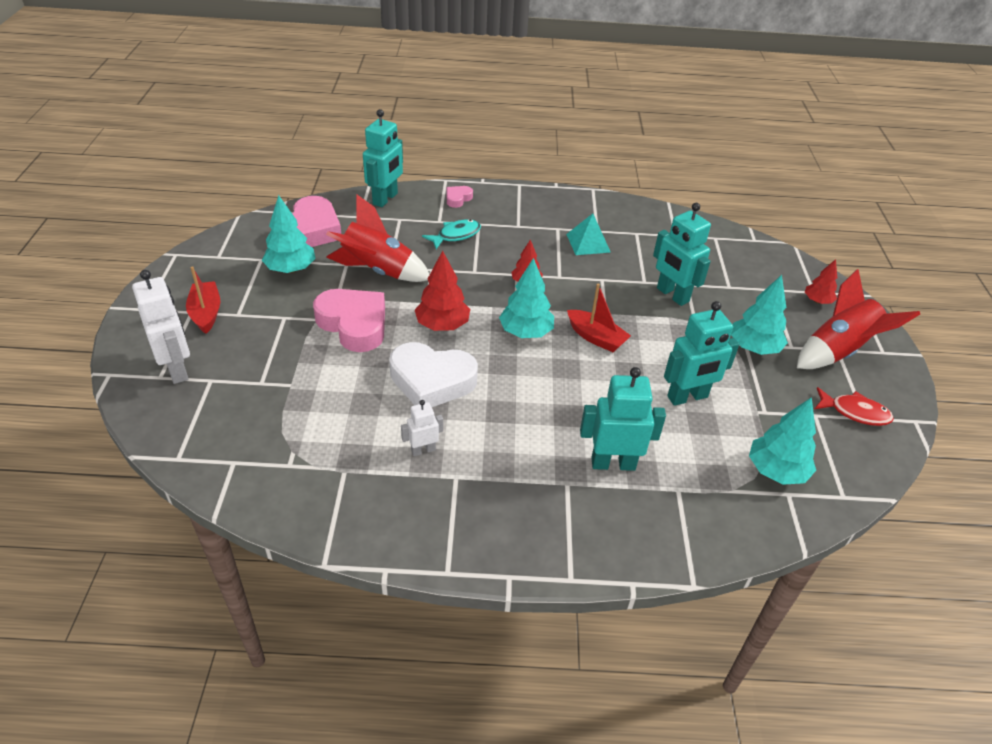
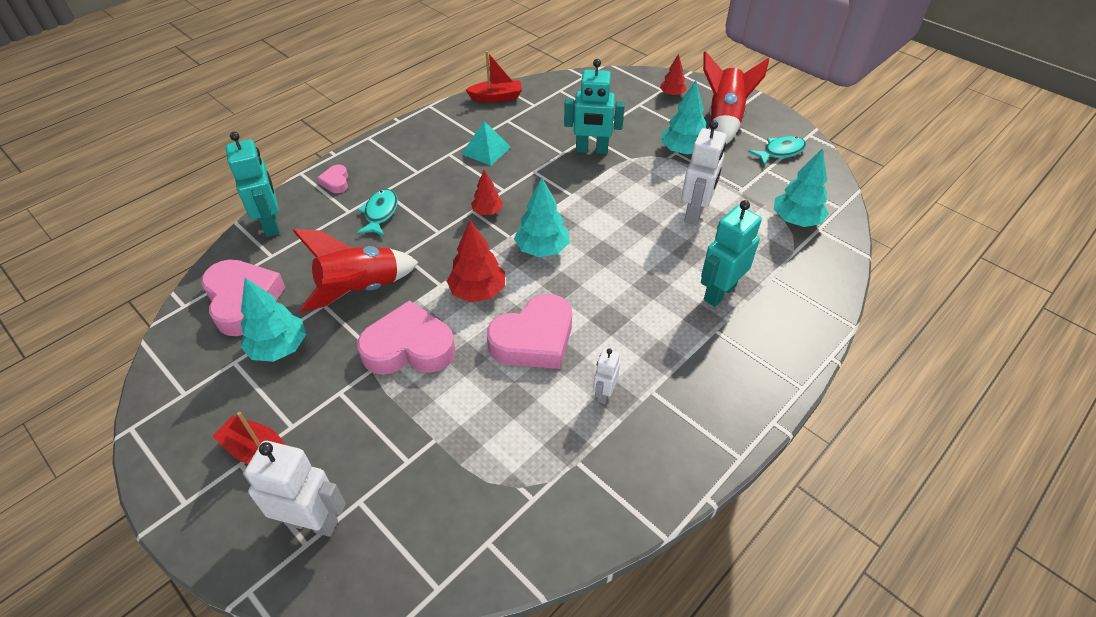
camera: 45 degrees left, 5 degrees up
(432, 381) = (534, 339): white heart -> pink heart
(596, 337) = (590, 216): red boat -> red boat (496, 97)
(687, 397) = (695, 213): turquoise robot -> white robot
(855, 412) = (780, 152): red fish -> turquoise fish

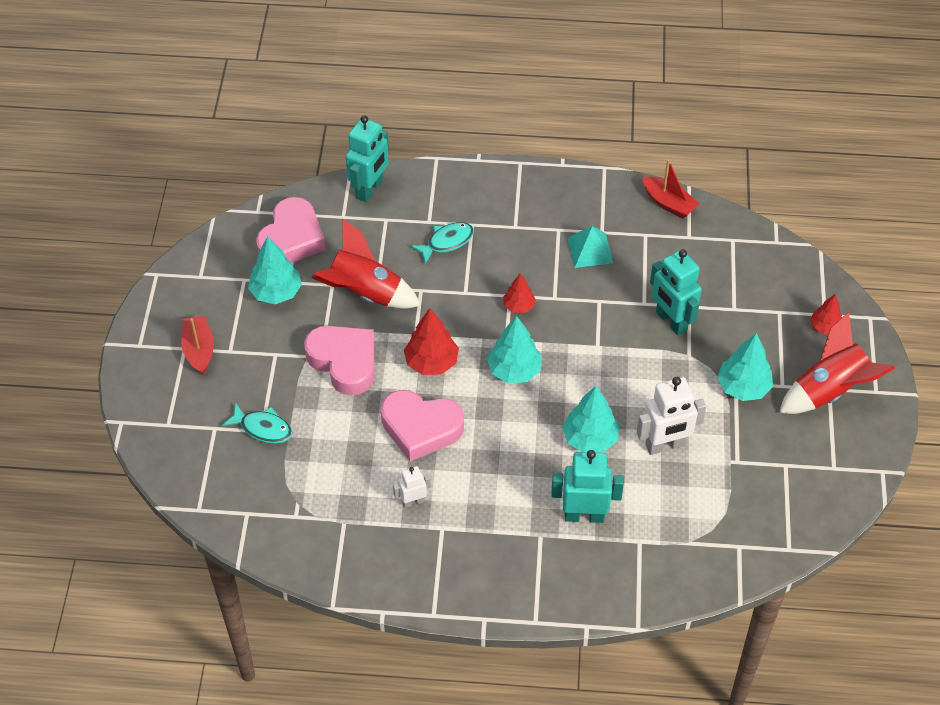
camera: 50 degrees right, 5 degrees up
(312, 522) = (182, 416): white robot -> none
(336, 182) = (450, 187): pink heart -> none
(780, 152) = (825, 462): turquoise fish -> turquoise fish (263, 428)
(796, 220) = (733, 523): turquoise tree -> turquoise tree (590, 439)

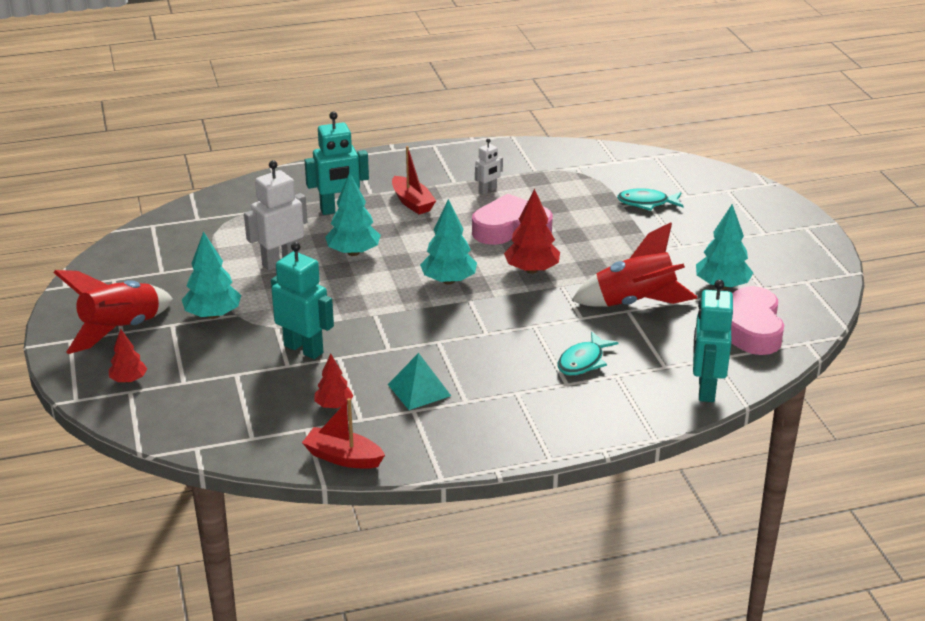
camera: 160 degrees right, 20 degrees down
(199, 350) = (751, 235): red boat -> red boat (412, 202)
(344, 362) = (613, 254): pink heart -> none
(519, 306) = (472, 327): red tree -> red tree (334, 405)

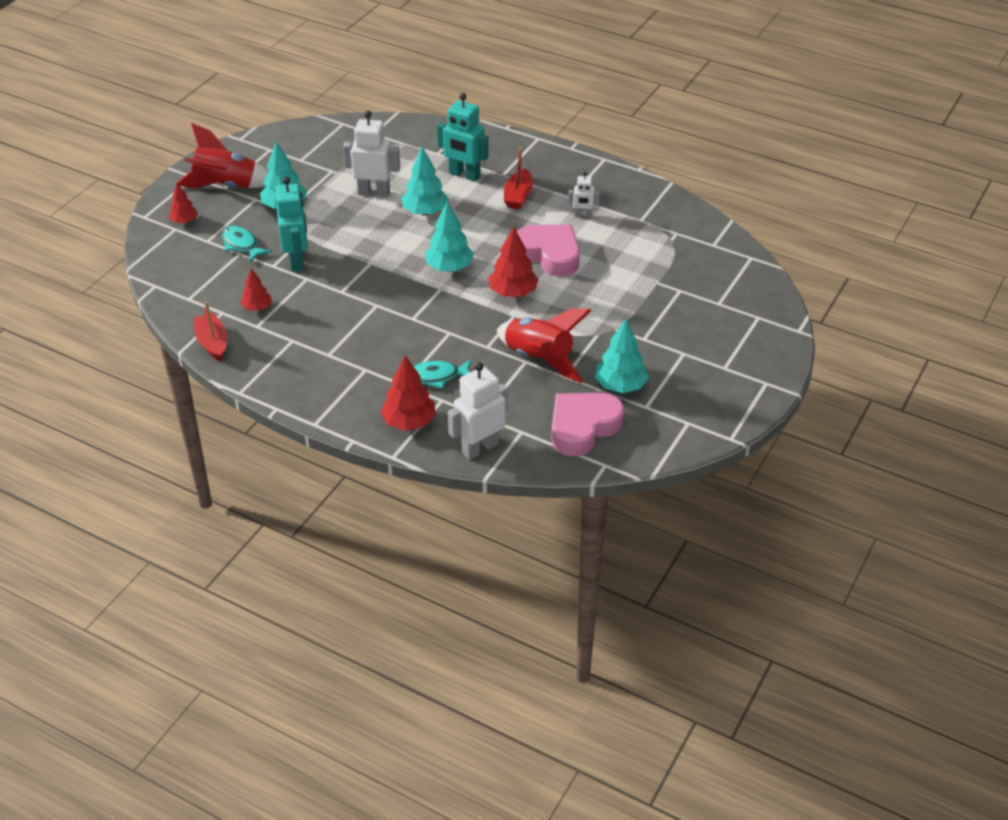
camera: 45 degrees right, 10 degrees up
(419, 390) = (315, 329): turquoise pyramid -> none
(622, 407) = (409, 422): none -> red tree
(646, 203) = (678, 291): turquoise fish -> turquoise fish (241, 245)
(706, 389) = (480, 448): turquoise robot -> white robot

